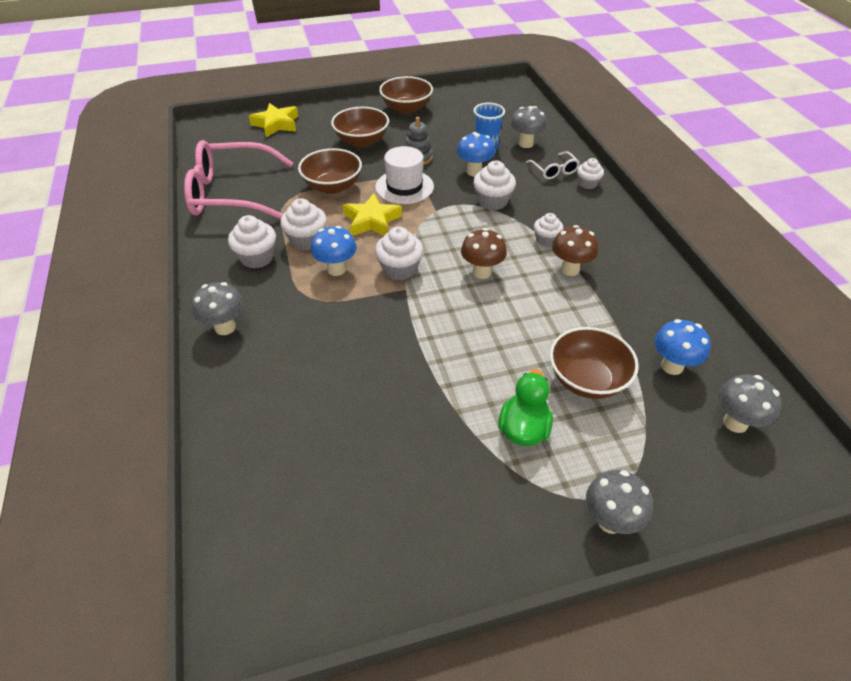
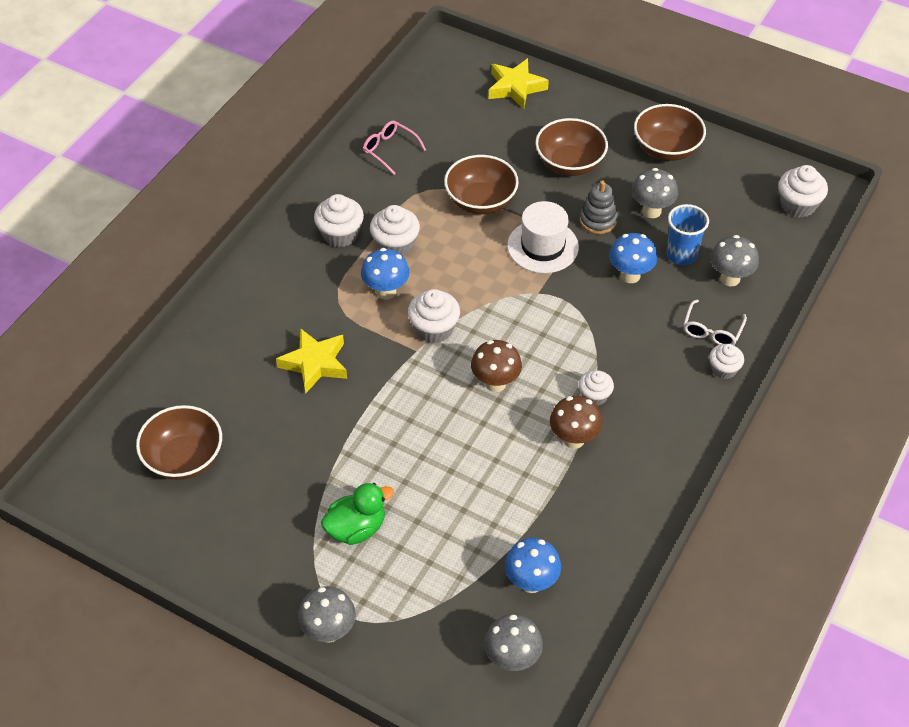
camera: 45 degrees right, 5 degrees up
(225, 327) = (254, 283): grey mushroom -> grey mushroom (651, 211)
(231, 193) = (389, 150): pink glasses -> pink glasses, size x0.43
(372, 221) = (470, 263): yellow star -> yellow star (315, 364)
(492, 201) = (602, 321): white cupcake -> white cupcake (798, 205)
(587, 380) = (450, 535): brown bowl -> brown bowl (184, 458)

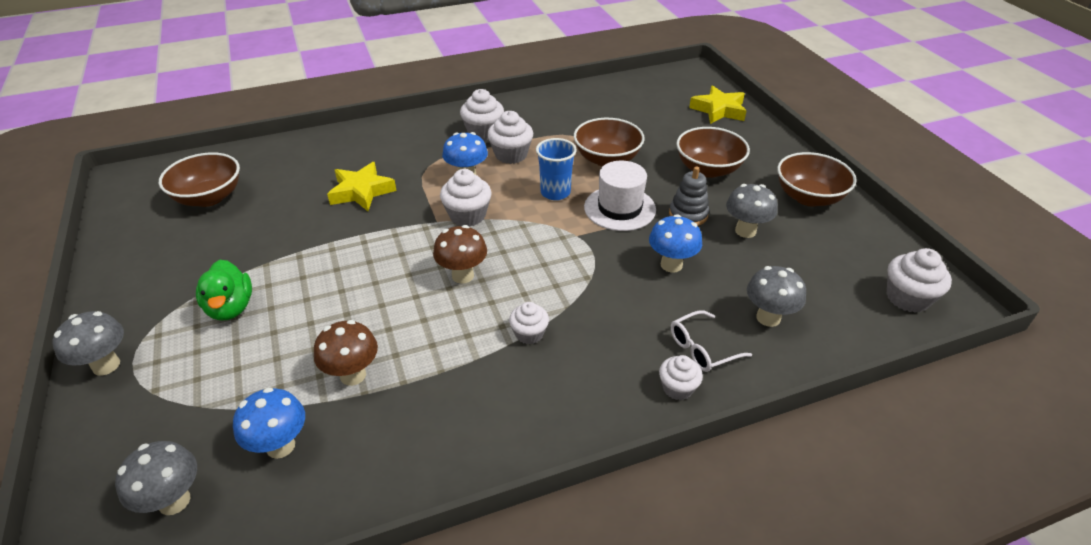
camera: 40 degrees right, 10 degrees down
(356, 528) = (231, 308): green duck -> green duck turned 60 degrees clockwise
(389, 150) = (580, 104): pink glasses -> none
(573, 439) = (468, 355): brown mushroom -> brown mushroom (353, 375)
(681, 255) = (738, 275): blue cup -> blue cup (555, 192)

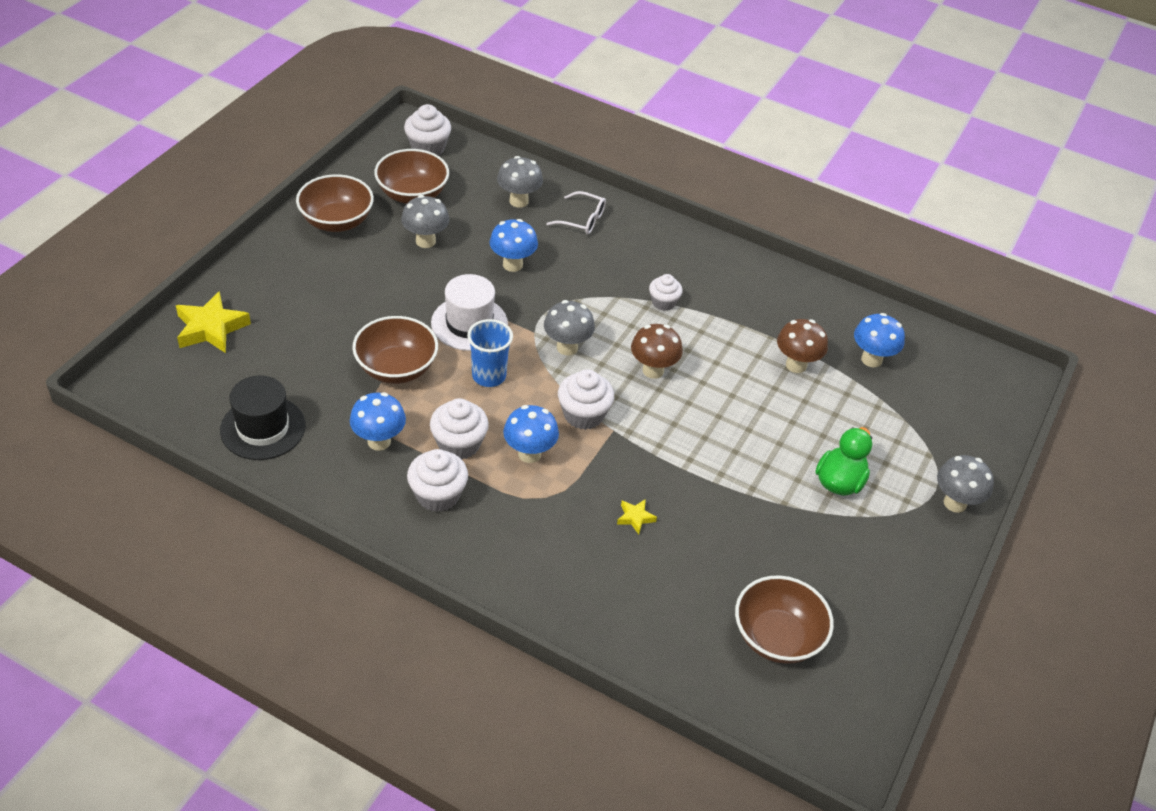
camera: 135 degrees left, 5 degrees up
(174, 501) = (948, 376): grey mushroom -> grey mushroom (567, 347)
(361, 191) = (635, 518): yellow star -> yellow star, size x0.49
(550, 129) = (379, 441): none -> blue mushroom
(608, 99) = (263, 428): none -> black hat
(677, 388) = (627, 218): white cupcake -> none
(688, 214) = (435, 280): grey stacking toy -> none
(708, 169) = (347, 294): brown bowl -> brown bowl (412, 194)

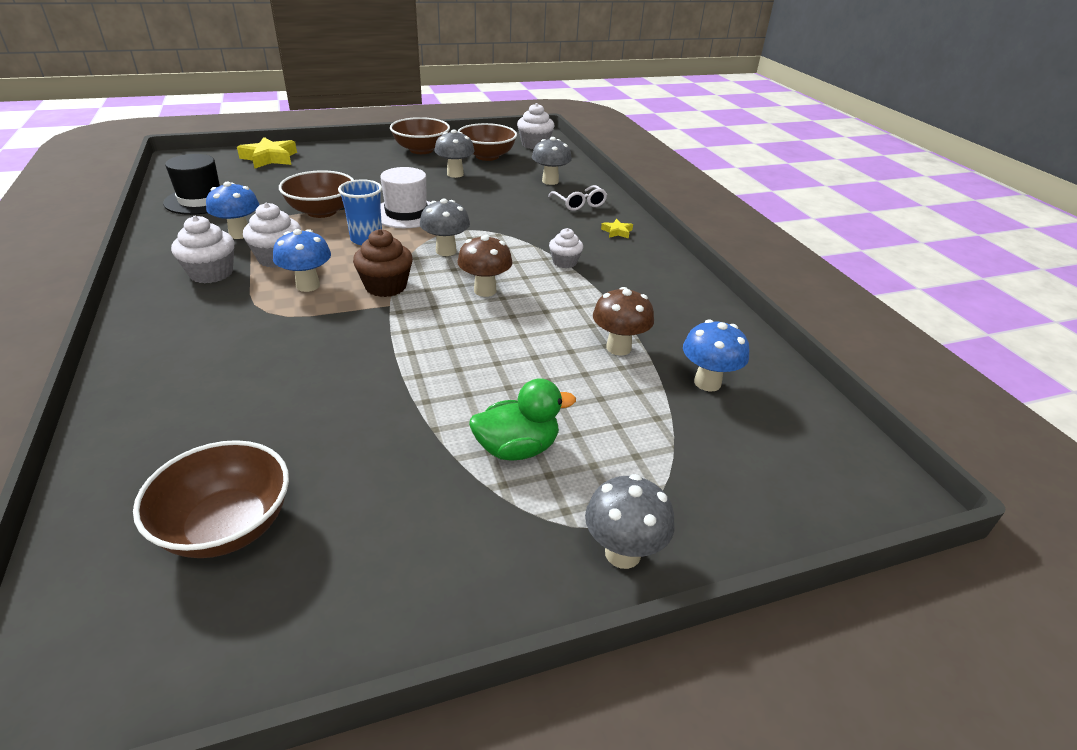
camera: 45 degrees right, 10 degrees down
(512, 264) = (489, 203): blue mushroom -> none
(583, 415) = (386, 286): white cupcake -> brown cupcake
(635, 518) = (298, 360): yellow star -> yellow star (617, 232)

